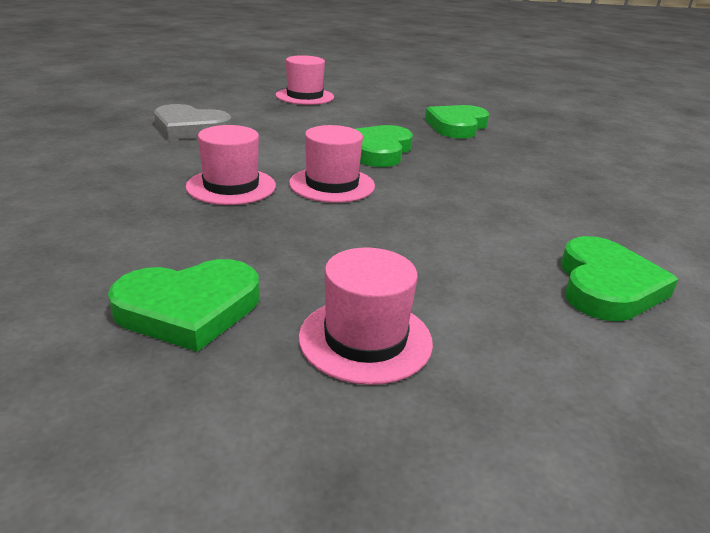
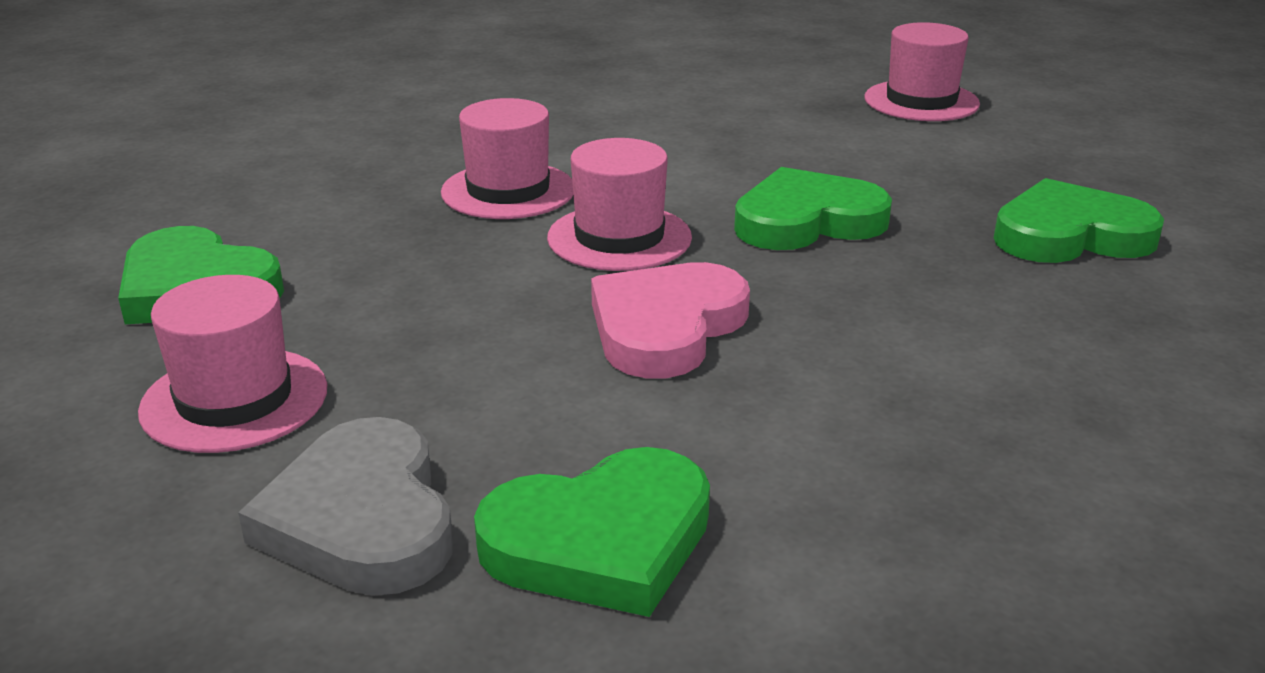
camera: 55 degrees right, 0 degrees up
(190, 128) = (640, 102): grey heart -> grey heart (362, 519)
(435, 208) = (666, 327): none -> pink heart

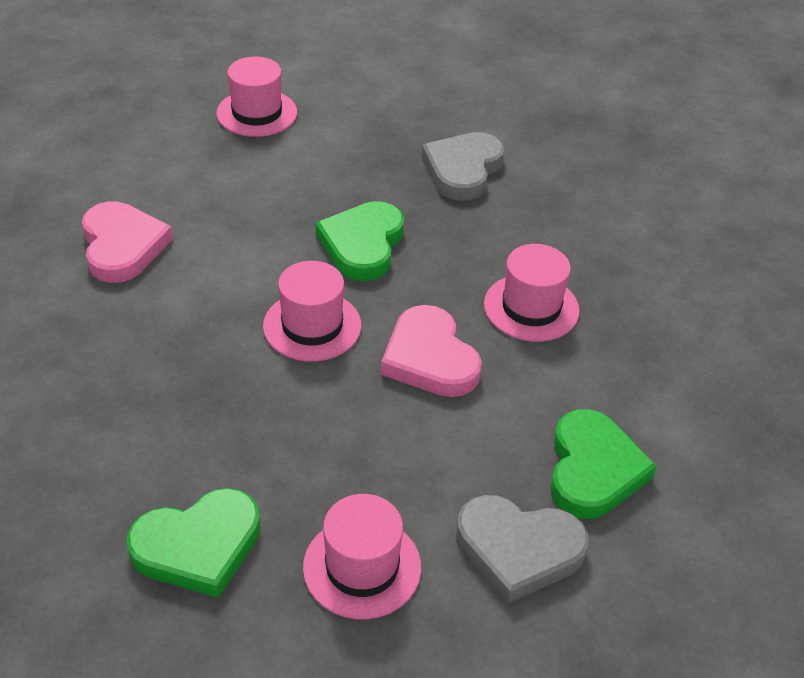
camera: 60 degrees left, 15 degrees up
(508, 191) = (198, 343): pink hat -> pink hat (531, 307)
(602, 114) = (122, 246): none -> pink heart
(1070, 235) = (463, 170): green heart -> grey heart

